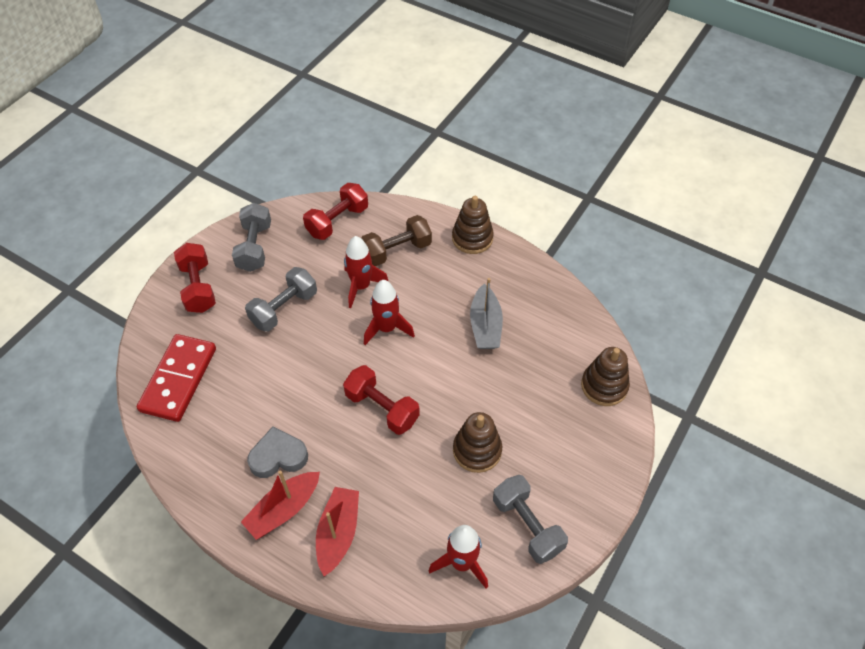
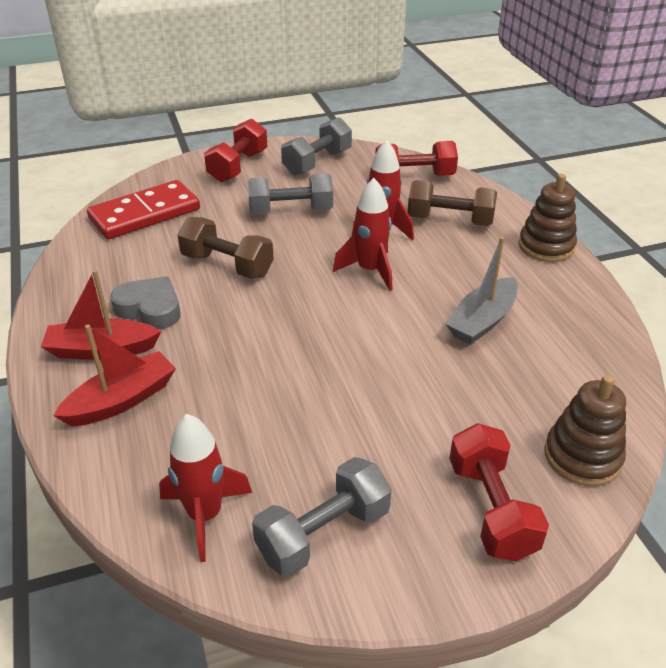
camera: 40 degrees right, 15 degrees down
(291, 386) = (227, 265): none -> brown dumbbell
(382, 408) = (289, 327): red dumbbell -> red dumbbell (491, 509)
(477, 450) = (347, 421): brown stacking toy -> none
(527, 525) = (323, 533): grey dumbbell -> grey dumbbell turned 45 degrees clockwise

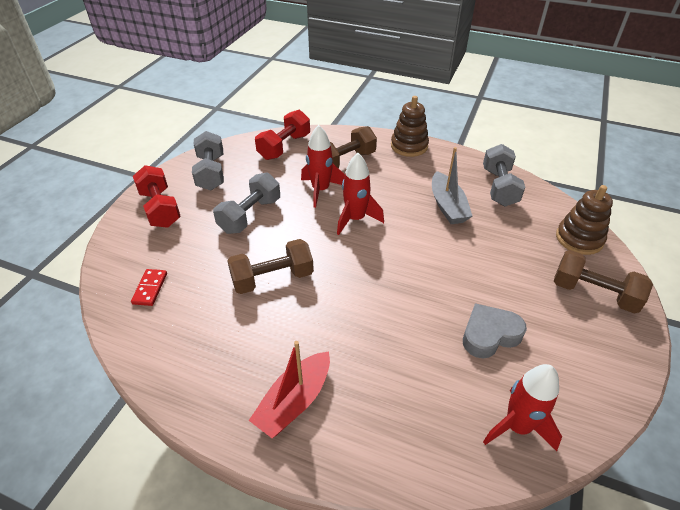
camera: 50 degrees left, 5 degrees up
(121, 400) = (365, 417): red boat -> none
(145, 214) = (150, 288): red domino -> red domino, size x0.45
(150, 308) = (275, 347): grey heart -> grey heart (489, 334)
(323, 533) = (569, 374): grey dumbbell -> grey dumbbell (499, 187)
(491, 509) = (593, 293): red dumbbell -> brown dumbbell

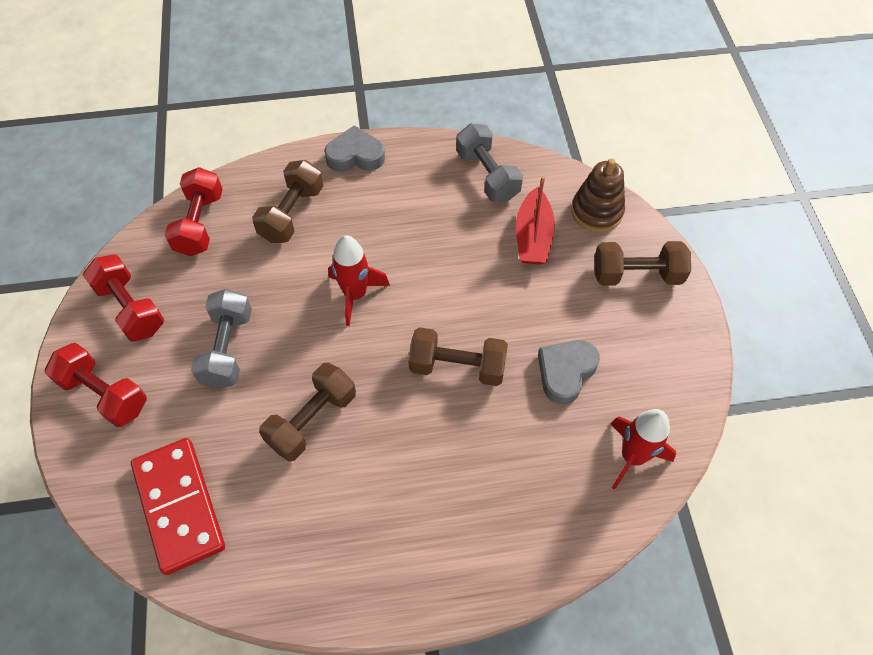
camera: 30 degrees left, 15 degrees up
(150, 288) = (179, 506): red domino -> red domino, size x2.23
(211, 172) = (131, 308): grey dumbbell -> red dumbbell
(294, 401) = (425, 545): red boat -> red boat (533, 236)
(320, 190) = (289, 272): red rocket -> none
(401, 292) = (457, 367): none -> brown dumbbell
(409, 146) = (355, 155): brown stacking toy -> grey heart
(447, 206) = (446, 228): grey boat -> none

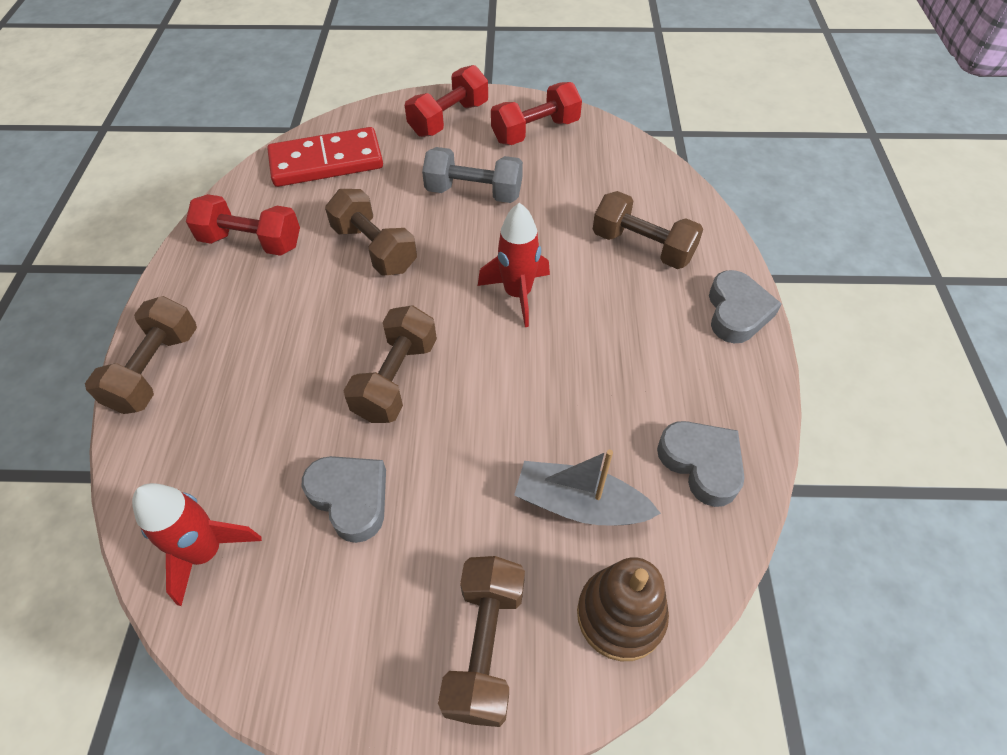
camera: 100 degrees right, 5 degrees down
(200, 224) = (633, 175): red dumbbell -> red dumbbell (251, 242)
(487, 175) = (701, 464): grey dumbbell -> grey heart
(487, 571) = (156, 370): none -> brown dumbbell
(533, 236) = (580, 504): red boat -> grey boat

